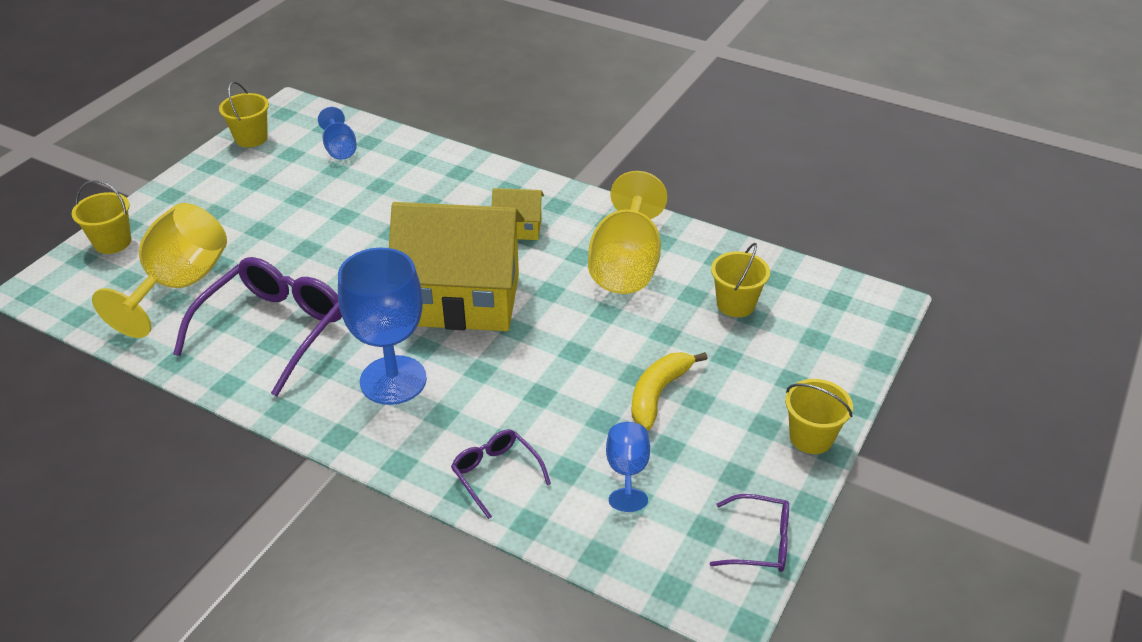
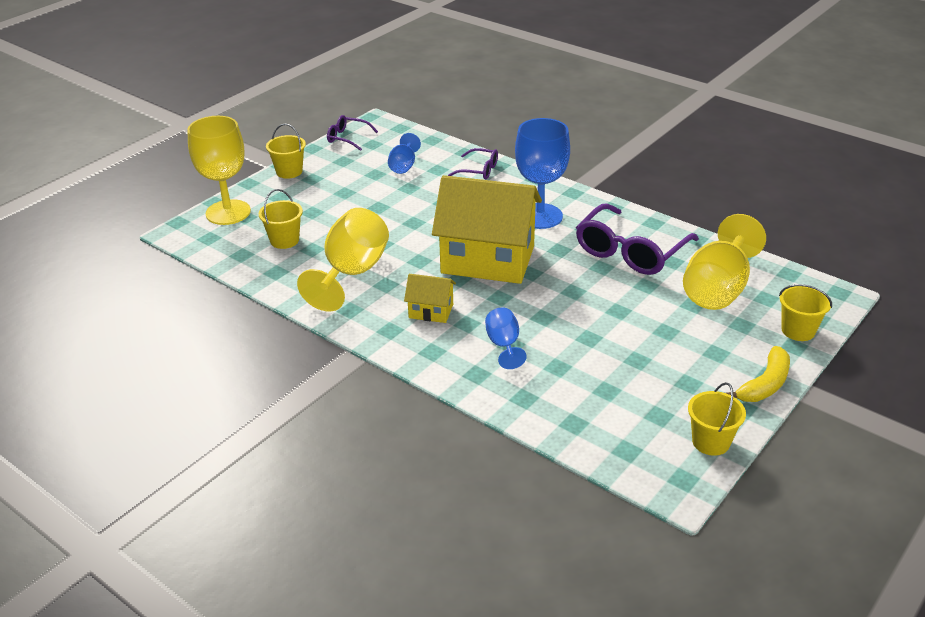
camera: 170 degrees left, 5 degrees down
(340, 149) = (605, 416): blue goblet -> blue goblet (504, 345)
(496, 474) = (479, 170): purple glasses -> purple glasses turned 45 degrees counterclockwise
(658, 394) = (368, 197): yellow banana -> yellow banana (764, 384)
(844, 343) = (228, 212): none -> yellow goblet

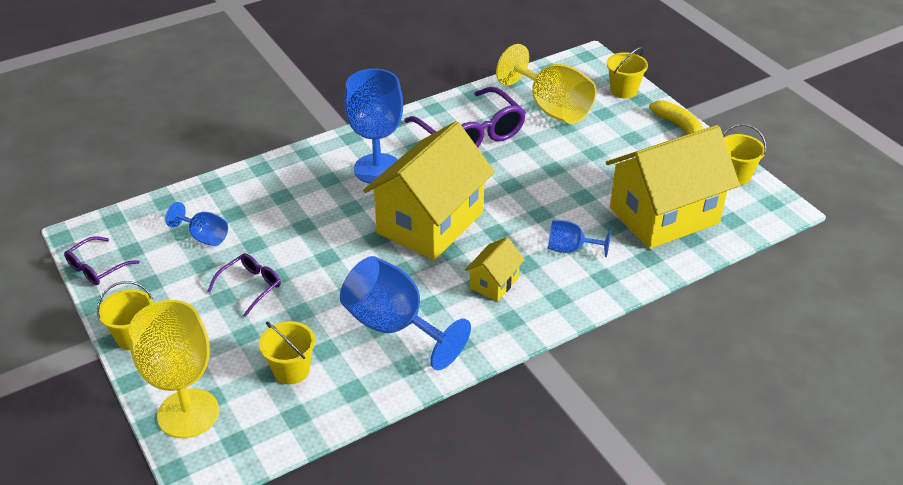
camera: 70 degrees left, 5 degrees up
(351, 273) = (394, 326): yellow goblet -> blue goblet
(479, 170) = (260, 184): purple glasses -> purple glasses (250, 287)
(598, 397) = (664, 215): none -> yellow house

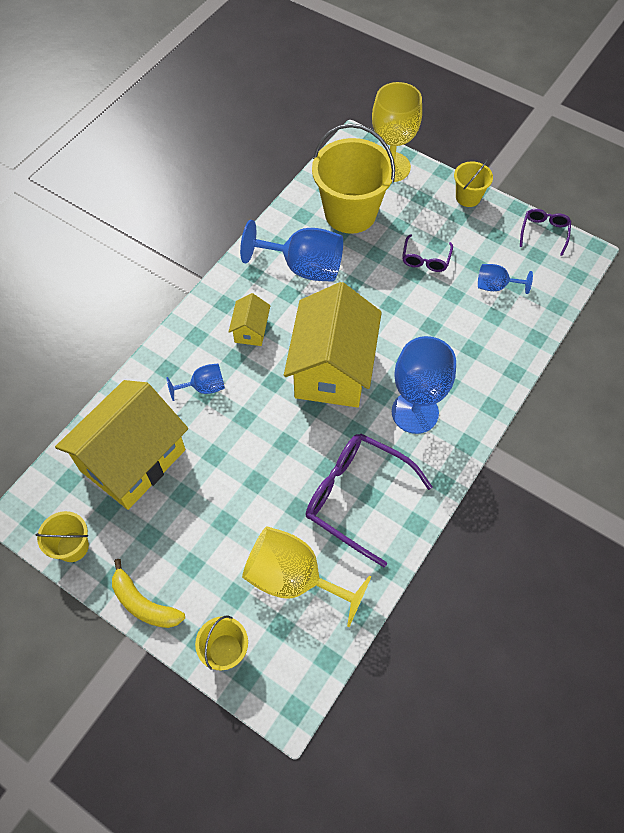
camera: 155 degrees right, 20 degrees up
(291, 370) = (350, 213): yellow bucket -> yellow bucket, size x2.04

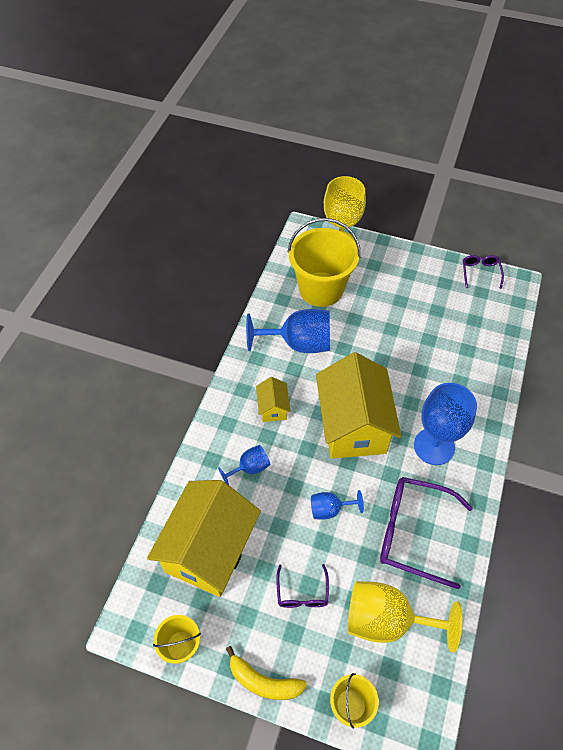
camera: 15 degrees left, 5 degrees down
(425, 259) = (395, 314): purple glasses -> purple glasses (302, 592)
(468, 197) = (410, 256): yellow bucket -> none
(496, 286) = (459, 325): blue goblet -> blue goblet (330, 509)

